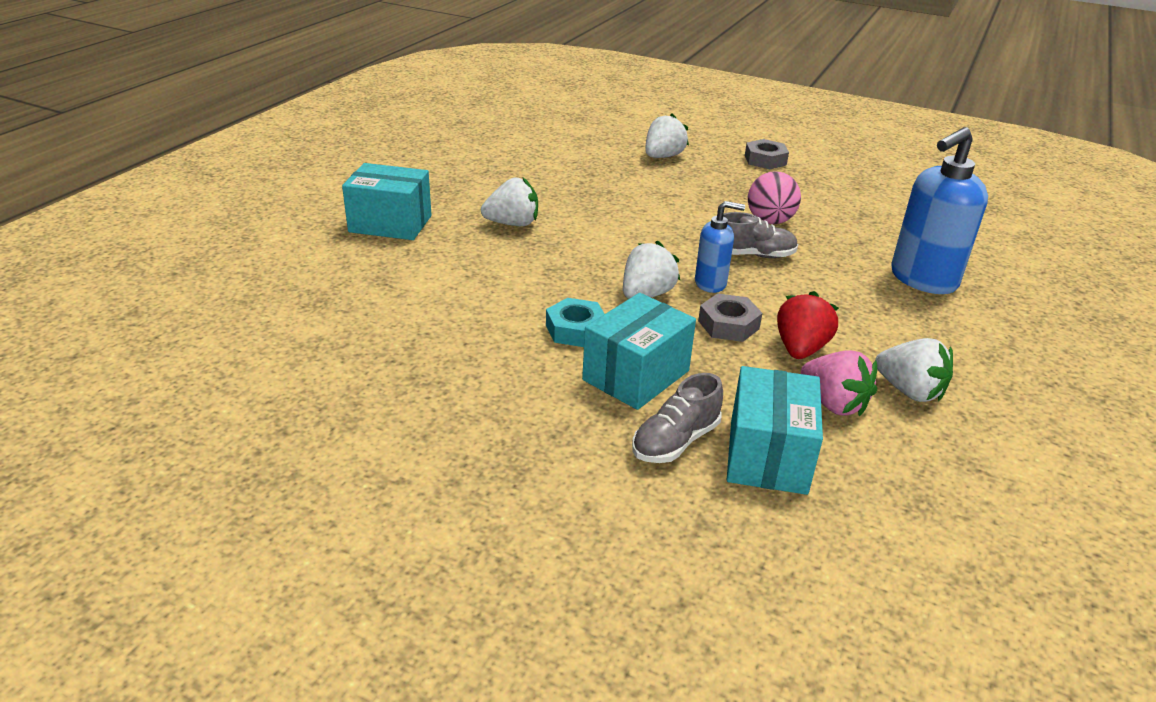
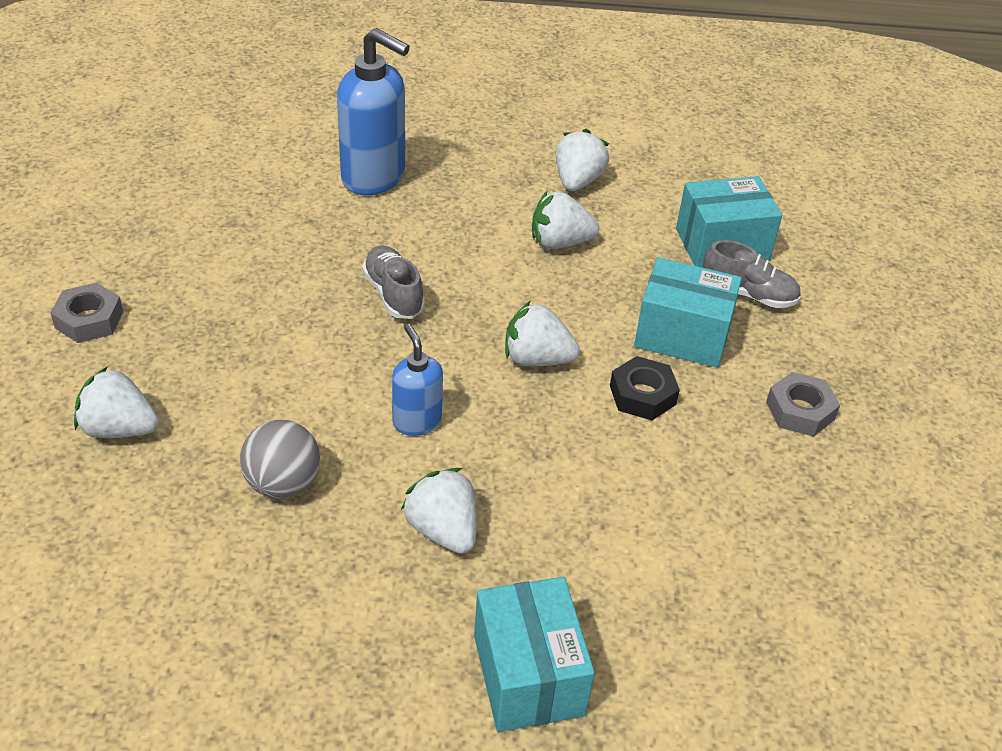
camera: 115 degrees left, 10 degrees up
(575, 330) = (642, 395): turquoise nut -> black nut
(588, 188) = (283, 483): none -> grey ball
(711, 283) = (479, 316): blue soap dispenser -> blue soap dispenser (417, 421)
(728, 325) = (552, 291): grey nut -> grey nut (800, 410)
(769, 221) = (295, 292): pink ball -> none
(800, 349) = (560, 242): red strawberry -> white strawberry
(833, 404) = (628, 218): pink strawberry -> none

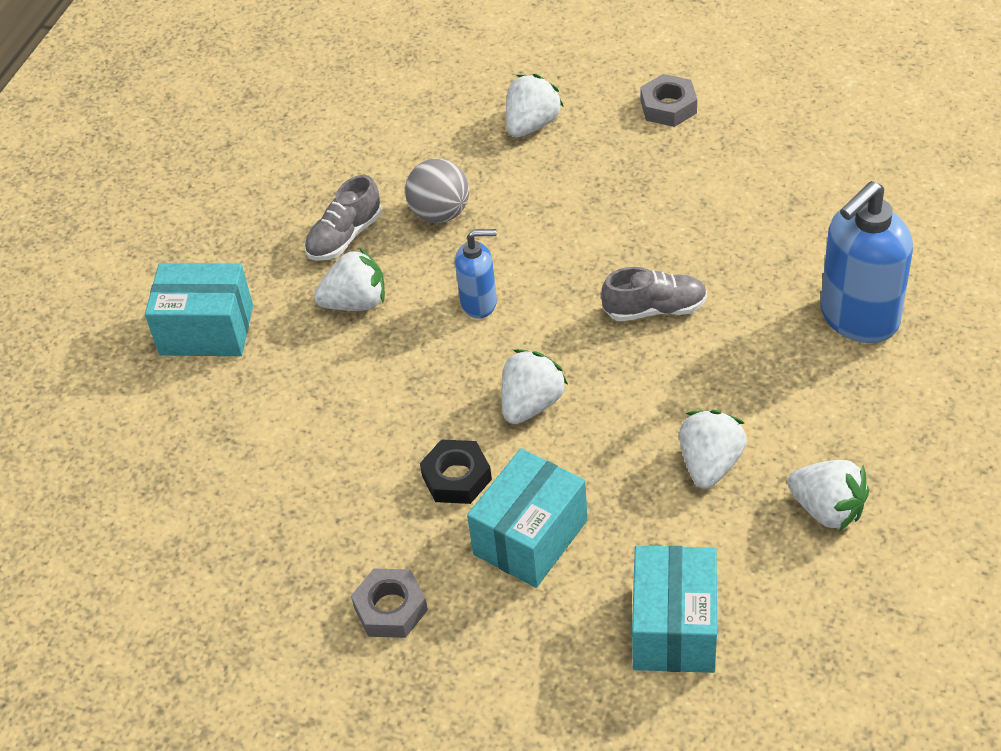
camera: 115 degrees right, 5 degrees up
(748, 294) = (579, 625): grey shoe -> grey shoe (344, 237)

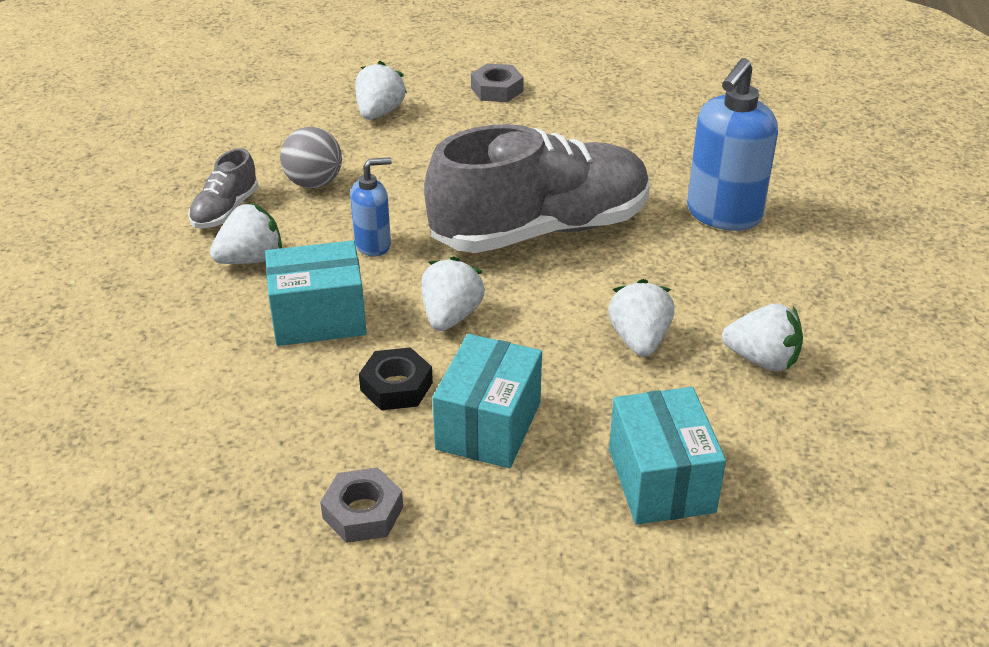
camera: 20 degrees left, 10 degrees down
(206, 330) = (100, 299): turquoise box -> turquoise box (319, 318)
(655, 309) = (540, 230): grey shoe -> grey shoe, size x2.36

